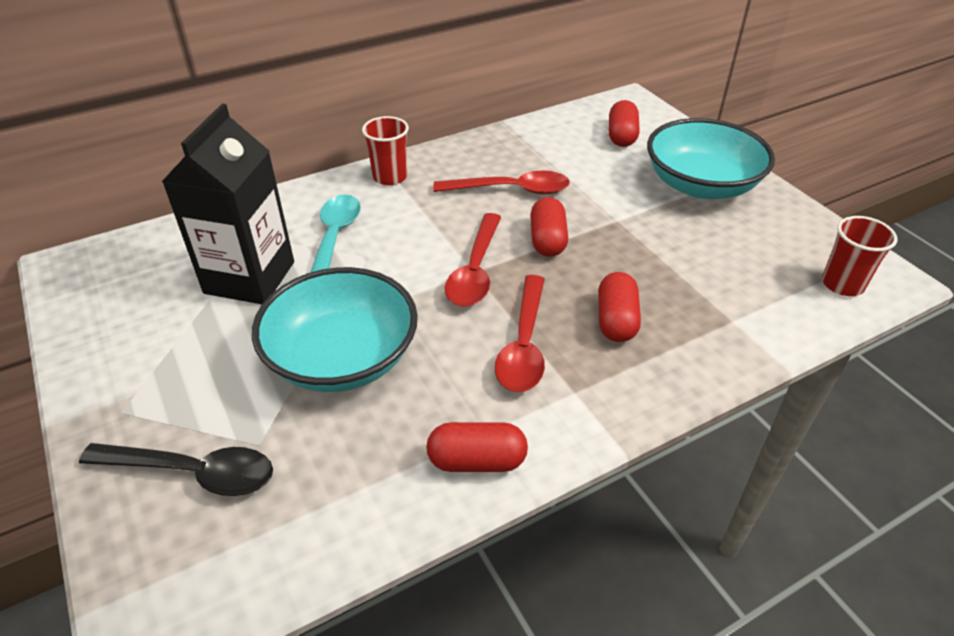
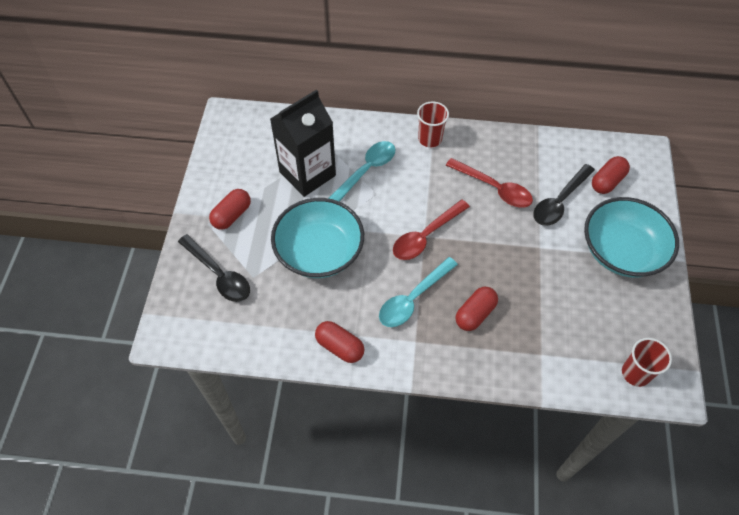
camera: 35 degrees right, 15 degrees up
(524, 345) = (413, 299): red spoon -> turquoise spoon
(547, 240) = (484, 238): red capsule -> red capsule (232, 215)
(593, 171) = (559, 201): none -> black spoon

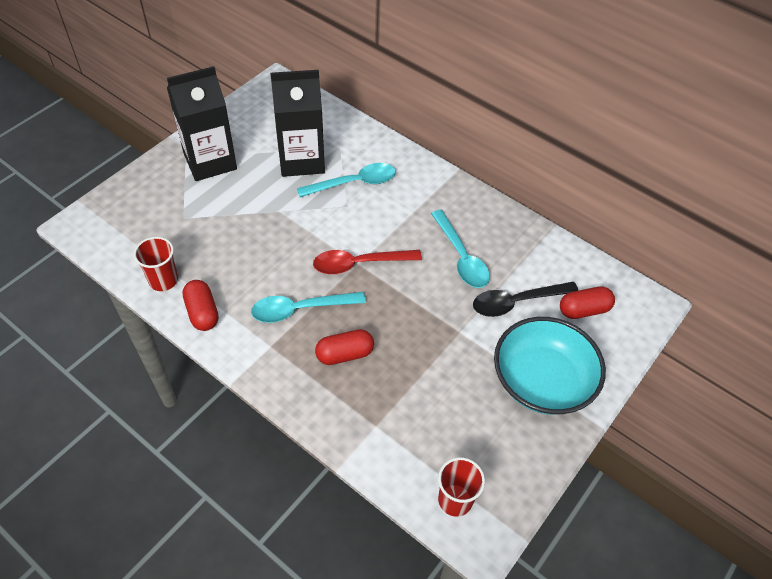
camera: 30 degrees right, 5 degrees down
(219, 274) = (158, 201): black spoon -> none
(232, 215) = (210, 161): red capsule -> black carton
(319, 251) = (255, 227): turquoise bowl -> none
(430, 139) = (437, 185): red cup -> red cup (163, 280)
(494, 188) = (461, 257): red spoon -> turquoise spoon

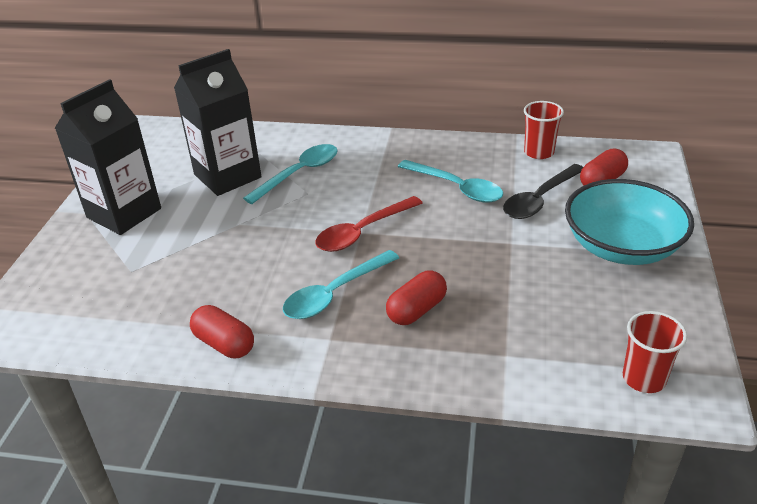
camera: 25 degrees left, 15 degrees down
(163, 280) = (151, 335): red cup -> red cup (539, 152)

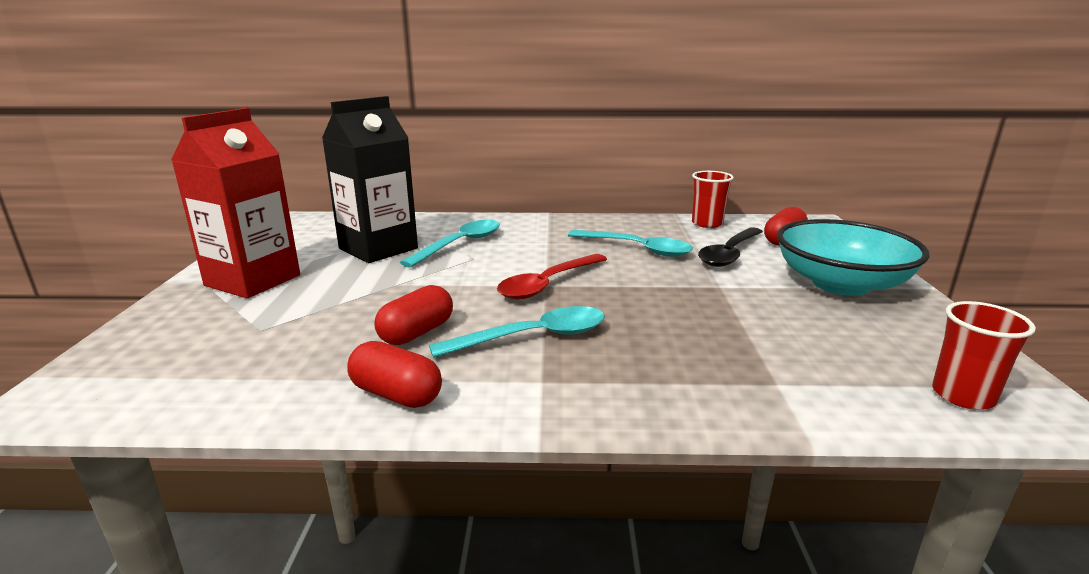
camera: 10 degrees left, 15 degrees down
(124, 213) = (253, 280): black carton -> red carton
(335, 293) = (533, 337): turquoise spoon -> turquoise spoon turned 150 degrees counterclockwise
(416, 310) = (642, 347): red capsule -> red capsule (417, 333)

